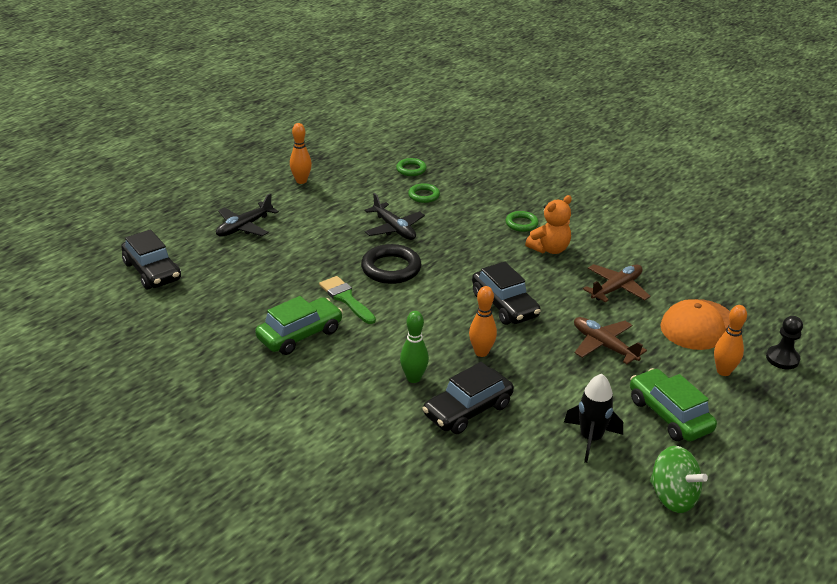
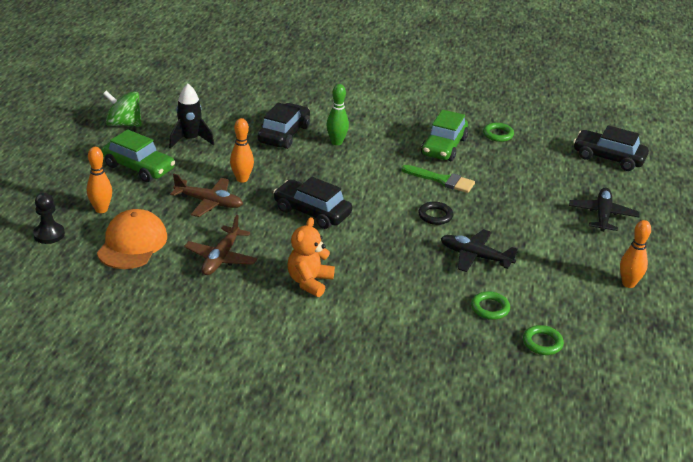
camera: 150 degrees right, 0 degrees up
(391, 268) = (435, 216): black ring -> black ring, size x0.59
(481, 352) = (303, 171): orange bowling pin -> orange bowling pin (242, 179)
(521, 224) = (359, 305): green ring -> green ring (498, 134)

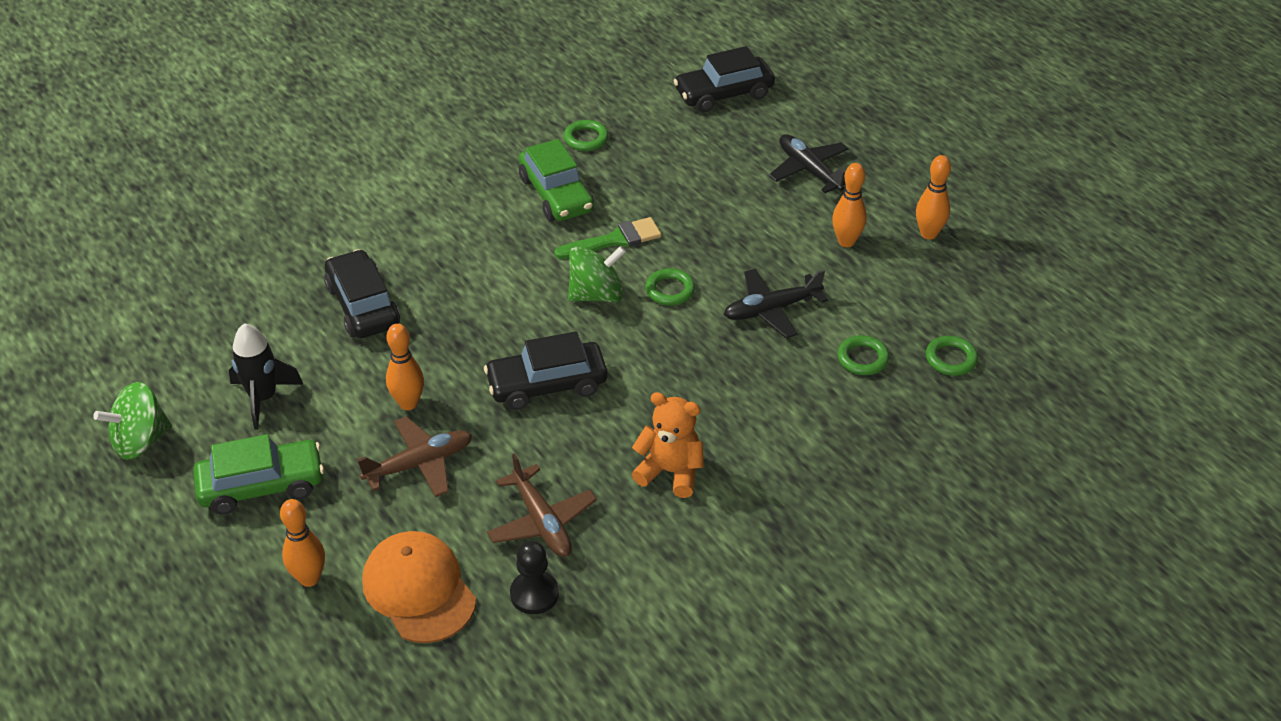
camera: 45 degrees left, 10 degrees up
(49, 234) = (301, 665): black pawn -> black pawn (534, 594)
(309, 282) = (670, 472): orange teddy bear -> orange teddy bear turned 135 degrees clockwise
(336, 142) = (437, 273): green bowling pin -> none
(395, 195) = (596, 294): none -> green spinning top
(435, 216) = (670, 290): black ring -> green ring
(570, 256) = (846, 241): none -> orange bowling pin

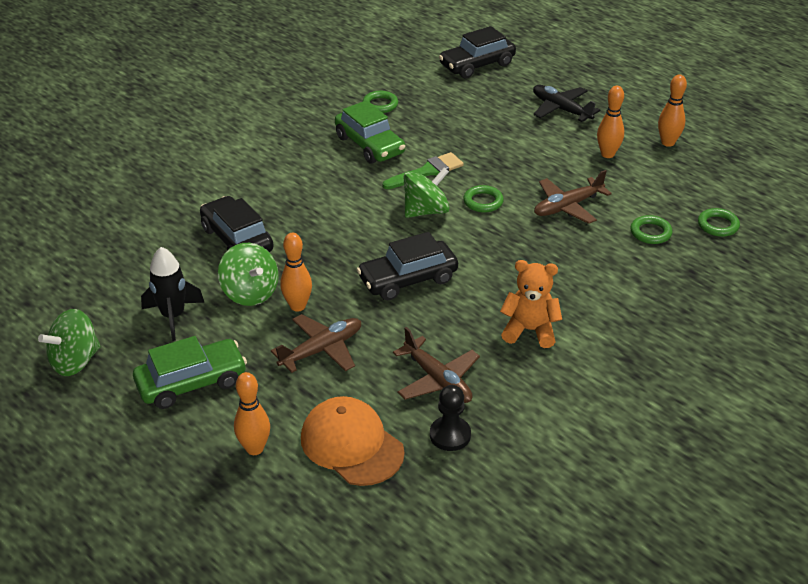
camera: 10 degrees left, 5 degrees down
(359, 378) = (250, 293): none -> green spinning top
(771, 310) = (567, 207): black plane -> brown plane

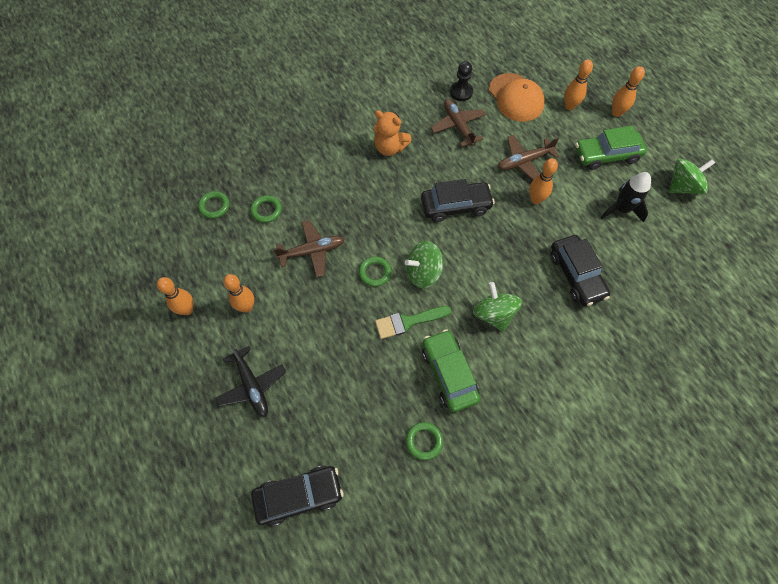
camera: 165 degrees left, 25 degrees up
(170, 454) = (616, 113): none -> orange bowling pin
(250, 293) = (568, 219): green spinning top -> green spinning top (493, 314)

